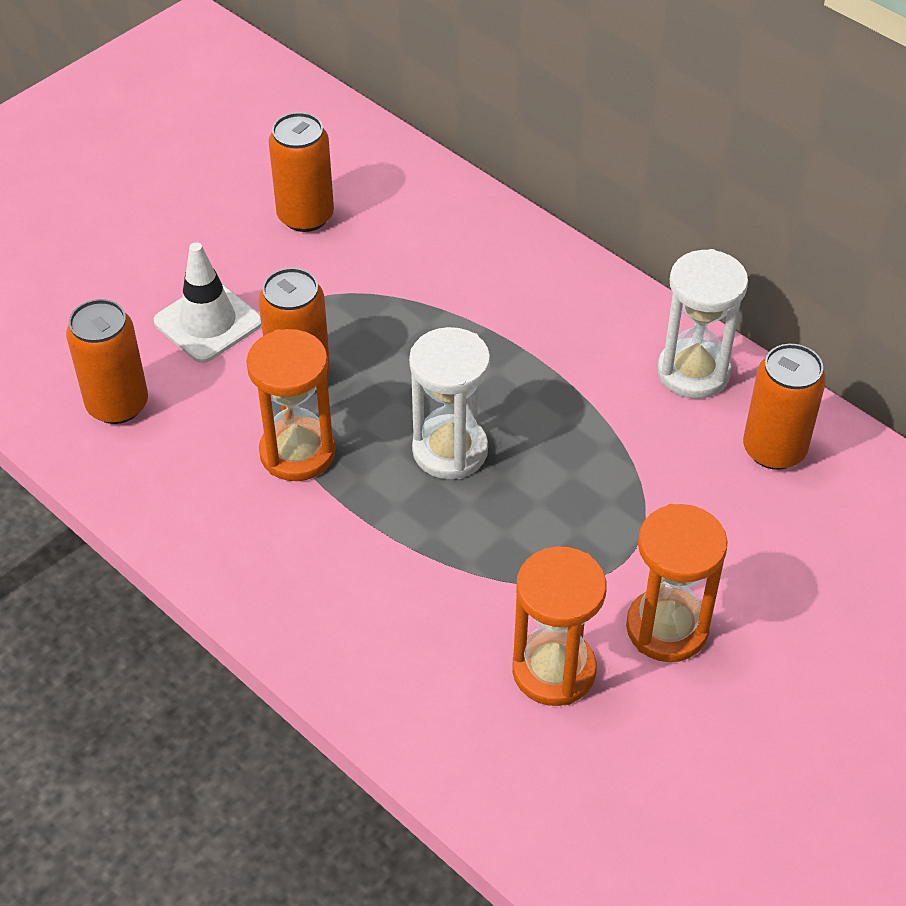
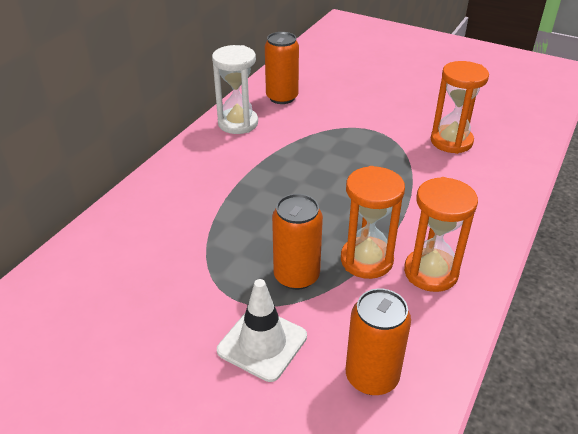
camera: 105 degrees left, 10 degrees down
(305, 216) = (124, 313): orange can -> none
(450, 450) = (332, 196): white hourglass -> none
(667, 628) = (405, 115): orange hourglass -> orange hourglass (431, 272)

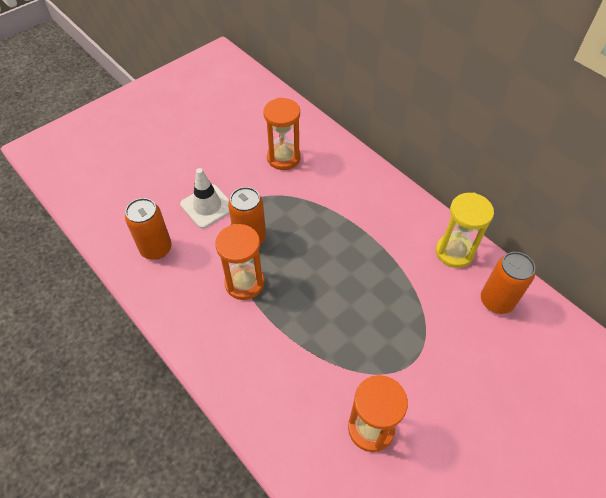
camera: 110 degrees right, 15 degrees up
(238, 123) = (454, 252): white hourglass -> yellow hourglass
(431, 272) = (213, 318): orange hourglass -> orange hourglass (283, 158)

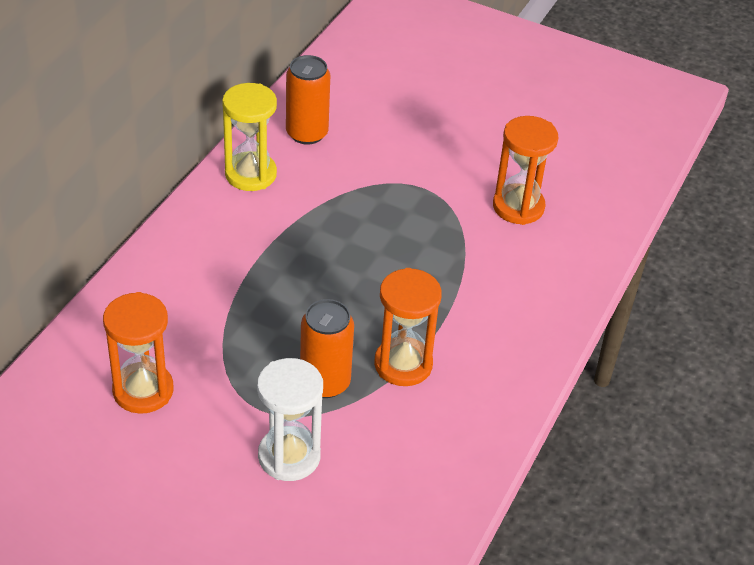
camera: 115 degrees left, 10 degrees down
(156, 248) = (400, 490): orange can -> none
(207, 206) = (289, 456): white traffic cone -> white hourglass

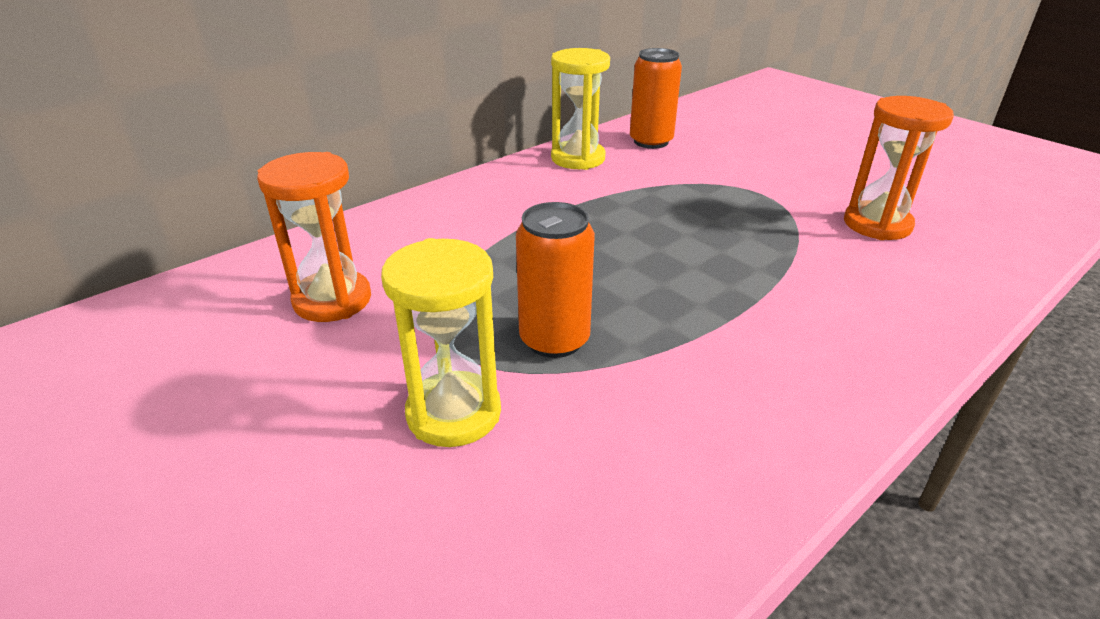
camera: 25 degrees right, 10 degrees down
(289, 456) = (454, 413): white hourglass -> yellow hourglass
(403, 364) = (671, 343): orange hourglass -> none

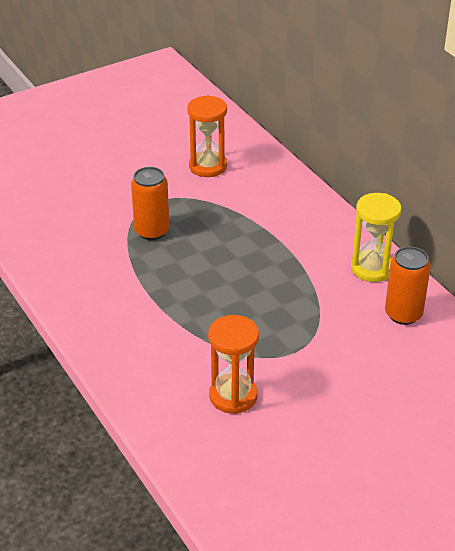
camera: 100 degrees right, 5 degrees up
(454, 413) = (113, 199): yellow hourglass -> none

